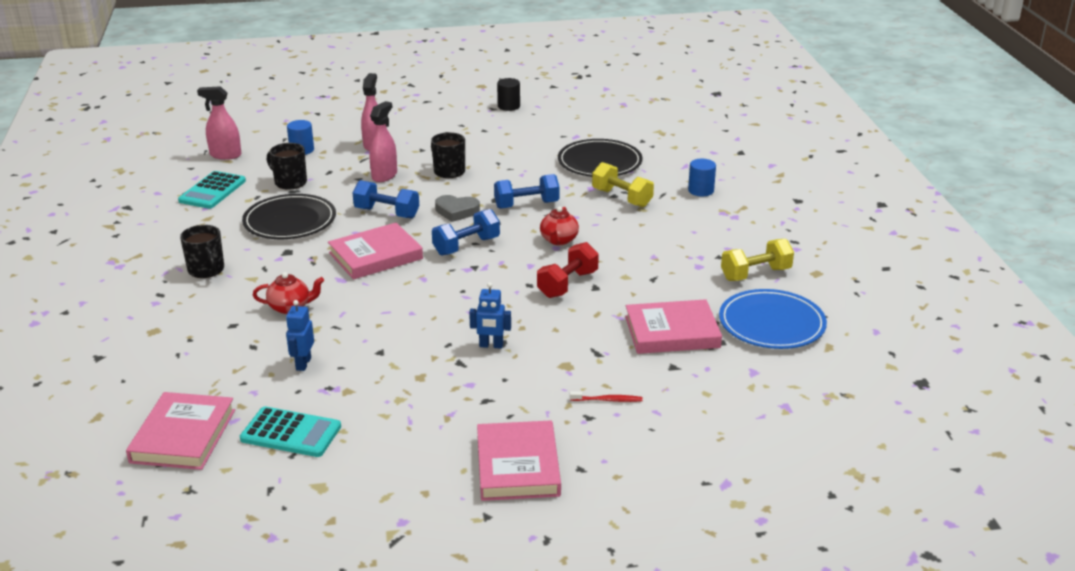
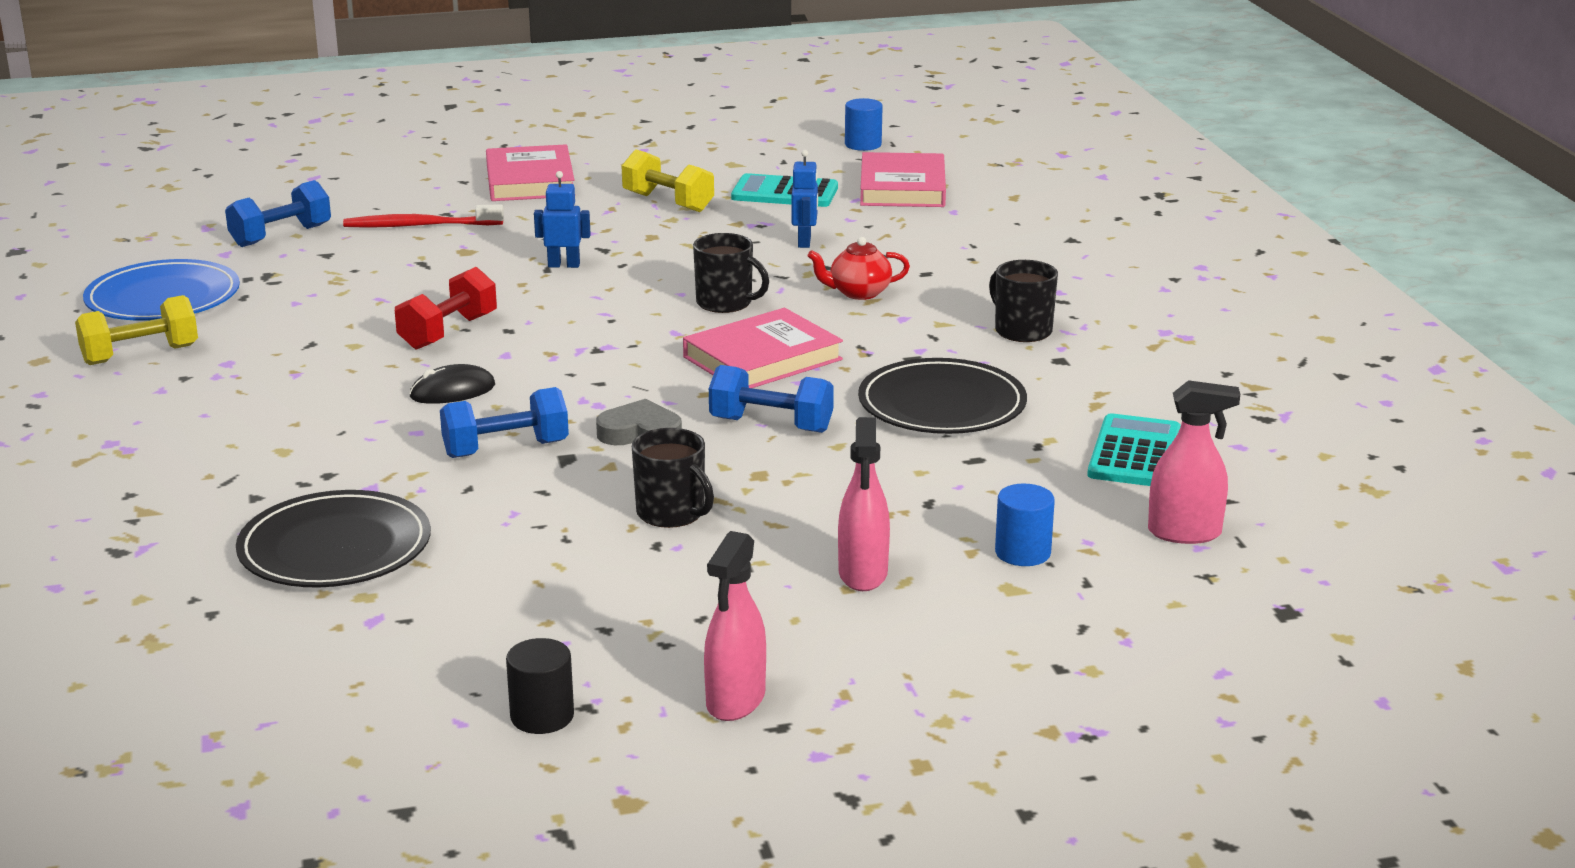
camera: 175 degrees right, 5 degrees down
(290, 182) = (994, 476): black mug -> black mug (725, 303)
(384, 175) = (806, 498): pink spray bottle -> pink spray bottle (735, 701)
(466, 246) = (613, 377): blue dumbbell -> blue dumbbell (281, 236)
(559, 240) = (452, 391): red teapot -> black mouse
(607, 400) = (420, 226): red toothbrush -> red toothbrush, size x1.81
(622, 198) = (313, 470): yellow dumbbell -> yellow dumbbell (668, 202)
(672, 332) = (311, 285): pink book -> none
(701, 190) = (143, 491): blue cylinder -> blue cylinder (863, 145)

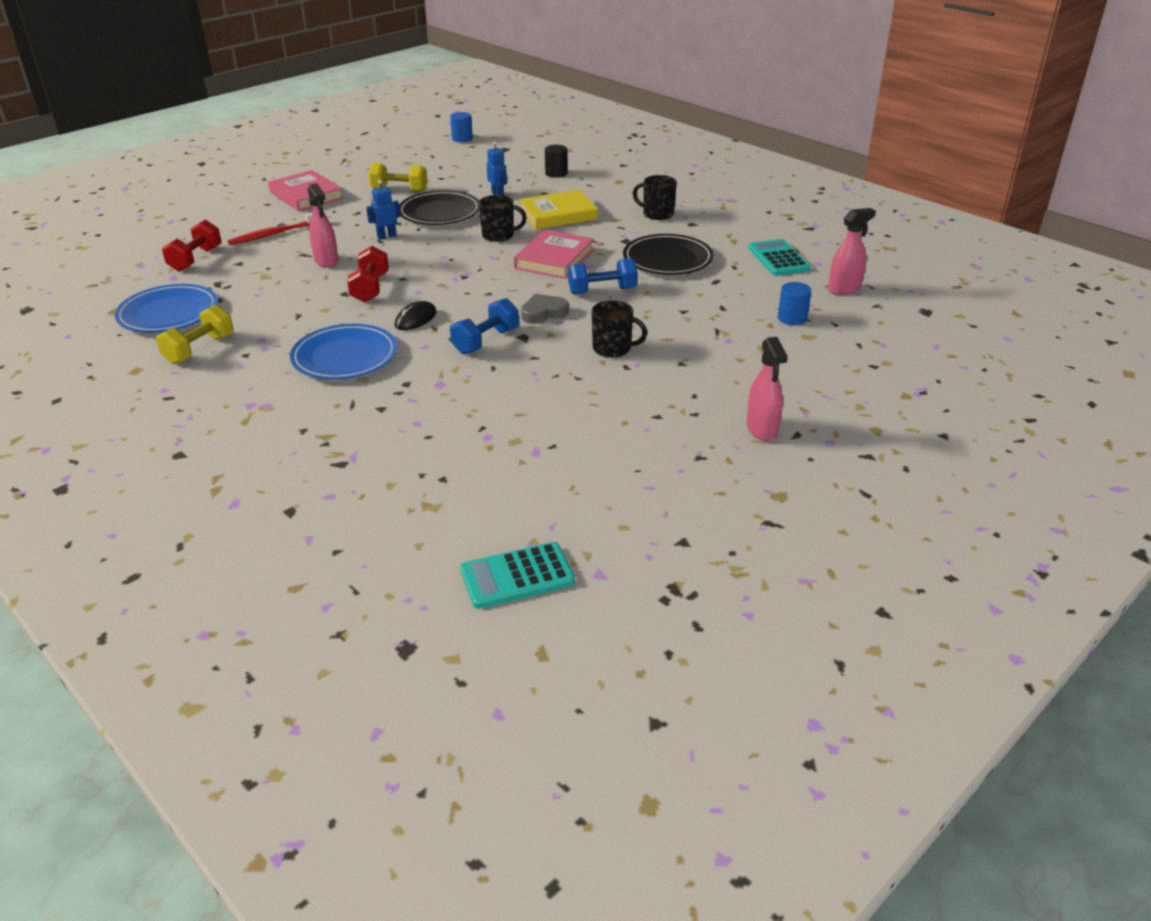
camera: 30 degrees left, 10 degrees up
(281, 236) = (196, 259): blue dumbbell -> red dumbbell
(298, 415) = (345, 356): none -> blue plate
(335, 548) = (464, 421): black plate -> black plate (439, 212)
(542, 716) = (685, 469): black cylinder -> black cylinder (556, 173)
(784, 193) = (454, 172): turquoise calculator -> turquoise calculator (517, 576)
(858, 293) = (558, 214): red teapot -> yellow book
(863, 574) = (738, 350): pink spray bottle -> pink spray bottle (326, 261)
(902, 188) = (510, 157): pink book -> none

